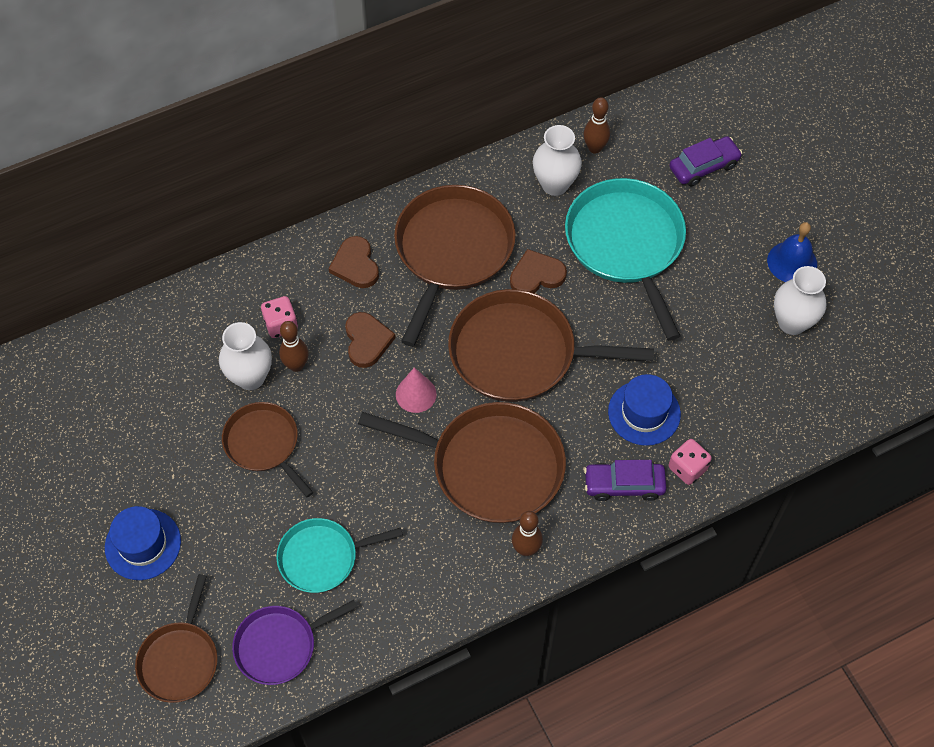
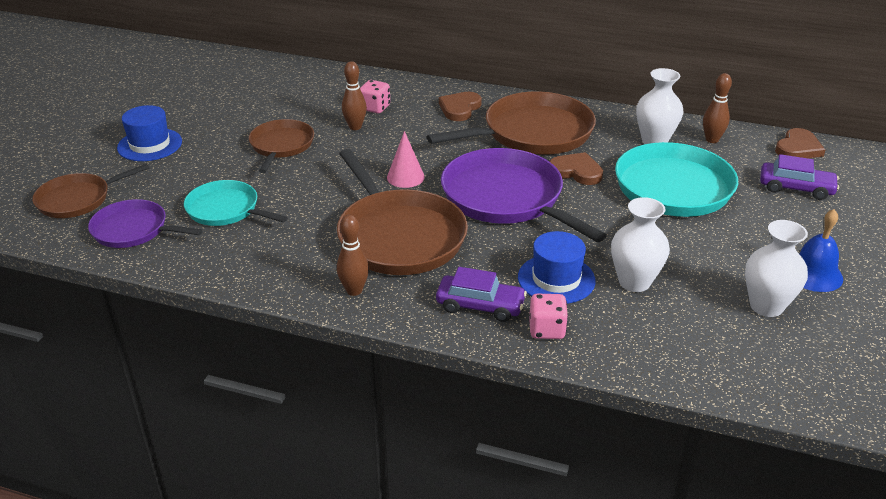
camera: 45 degrees right, 25 degrees down
(250, 377) = (322, 118): white vase -> white vase (634, 282)
(367, 341) = (414, 140): brown heart -> brown heart (798, 148)
(519, 353) = (506, 198): brown pan -> purple pan
(624, 485) = (480, 306): purple car -> purple car turned 150 degrees clockwise

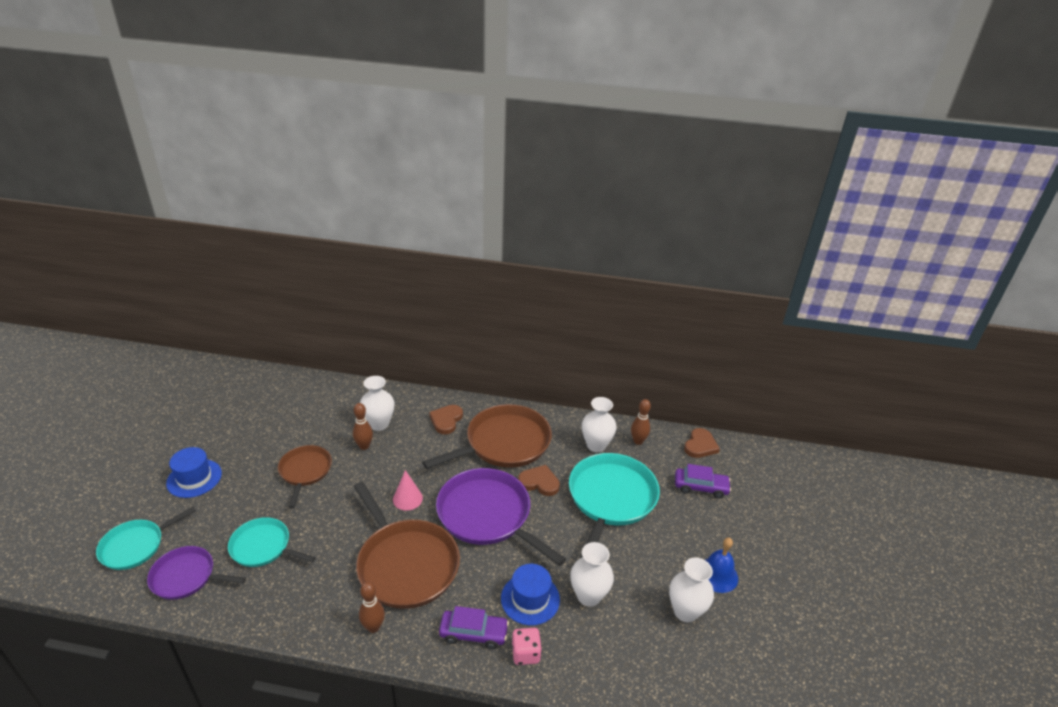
camera: 10 degrees left, 0 degrees up
(78, 199) = (135, 546): brown pan -> turquoise pan
(375, 108) = (379, 424): pink dice -> white vase

